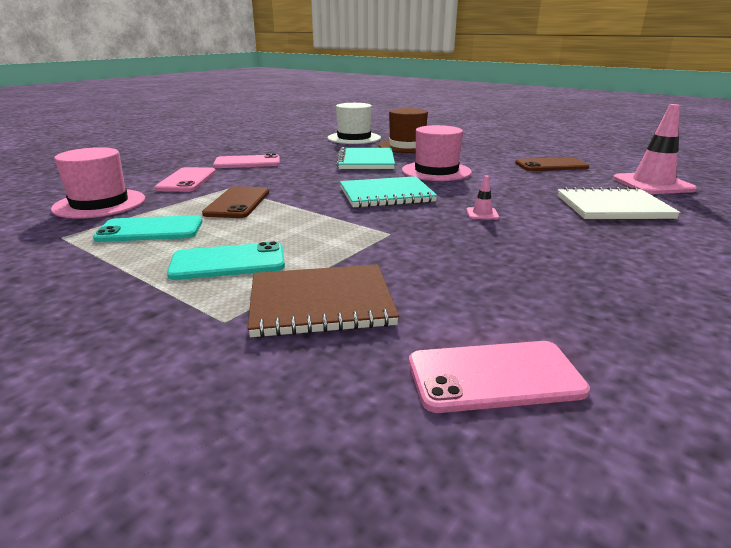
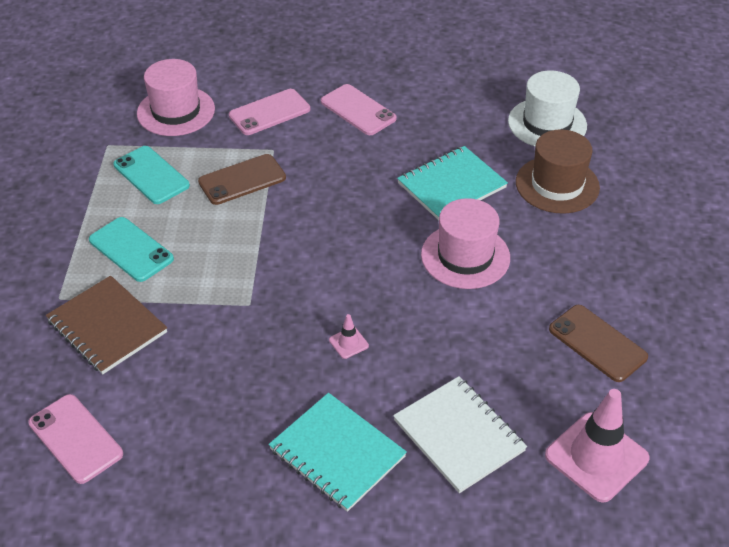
camera: 55 degrees right, 20 degrees up
(386, 195) = (346, 256): turquoise notebook -> turquoise notebook (337, 453)

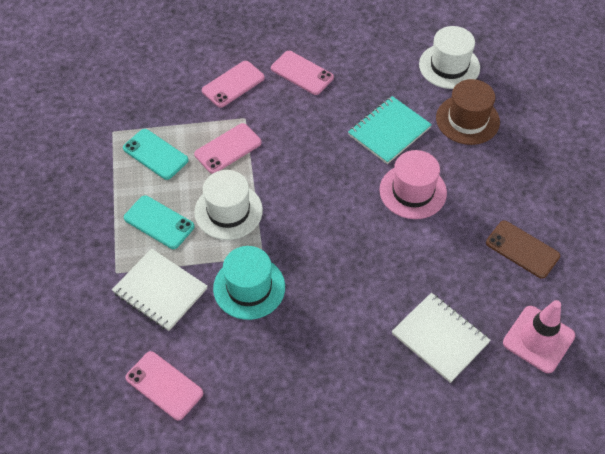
camera: 10 degrees left, 10 degrees up
(107, 327) = (160, 291): brown notebook -> white notebook
(176, 111) = (158, 93): pink hat -> none
(221, 248) = (228, 211): none -> white hat
(221, 338) = (249, 287): none -> turquoise hat
(242, 180) = (228, 148): brown phone -> pink phone
(337, 453) = (357, 366): turquoise notebook -> none
(348, 343) = (344, 276): pink traffic cone -> none

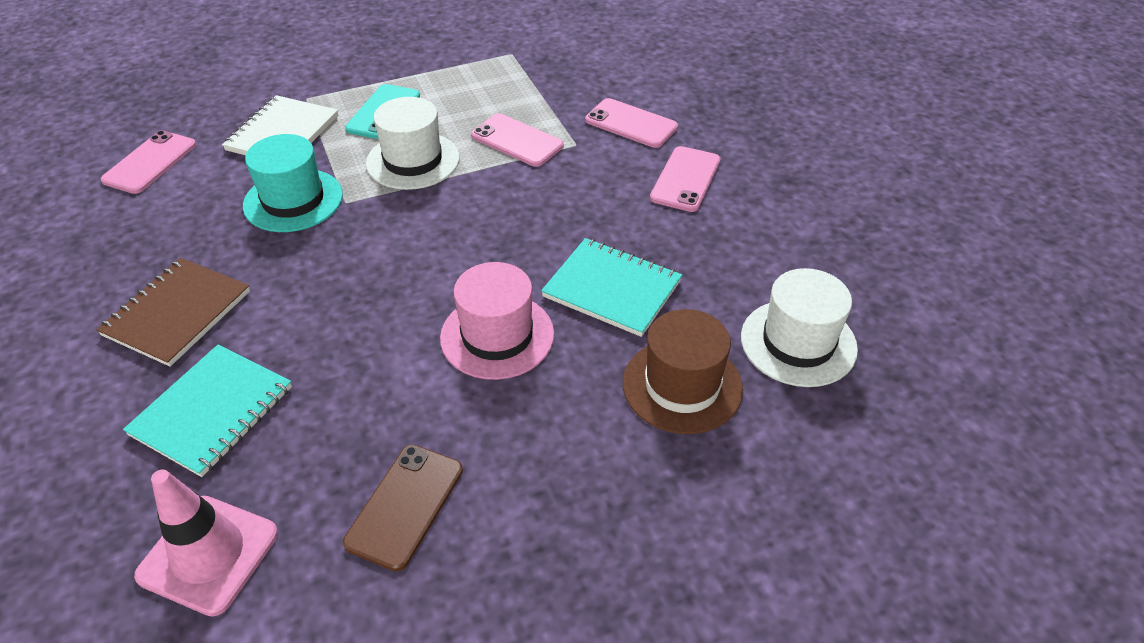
camera: 75 degrees right, 10 degrees down
(155, 154) = (487, 89): turquoise phone -> none
(349, 360) = (177, 313): none -> brown notebook
(440, 338) = (212, 411): white notebook -> turquoise notebook

